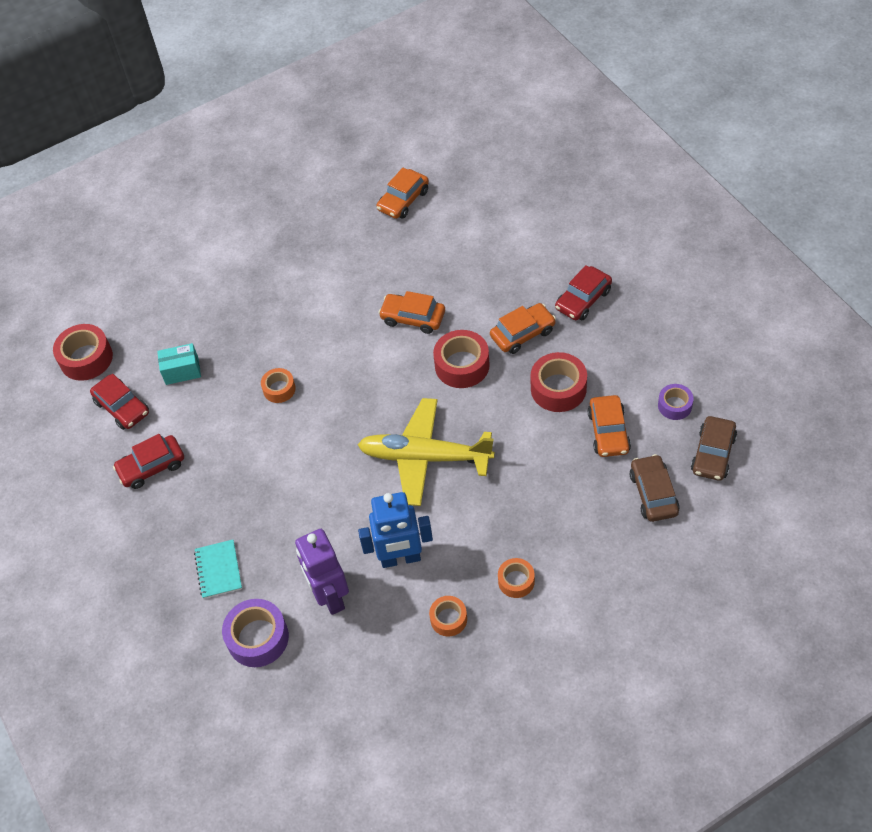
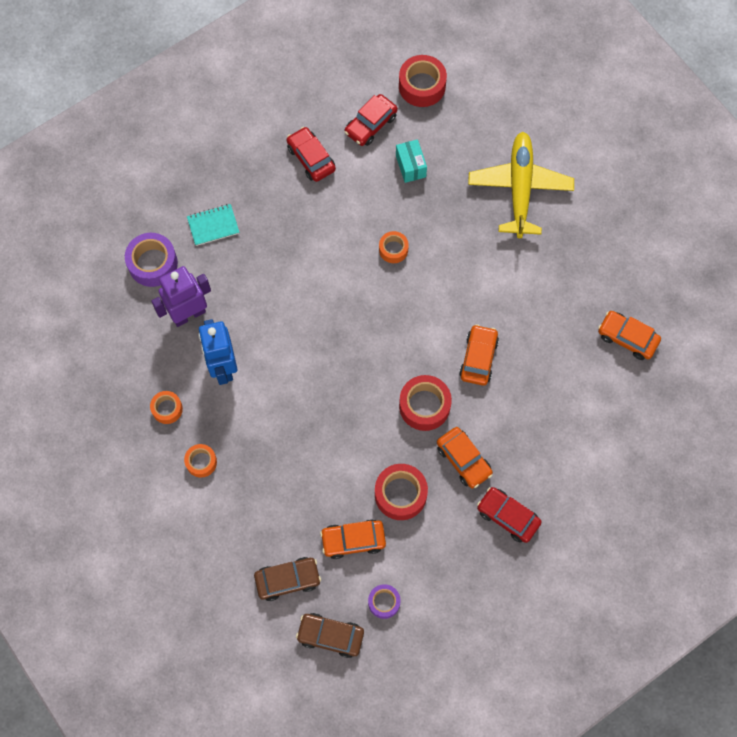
camera: 80 degrees right, 15 degrees up
(425, 457) = (323, 380): yellow plane -> yellow plane (519, 188)

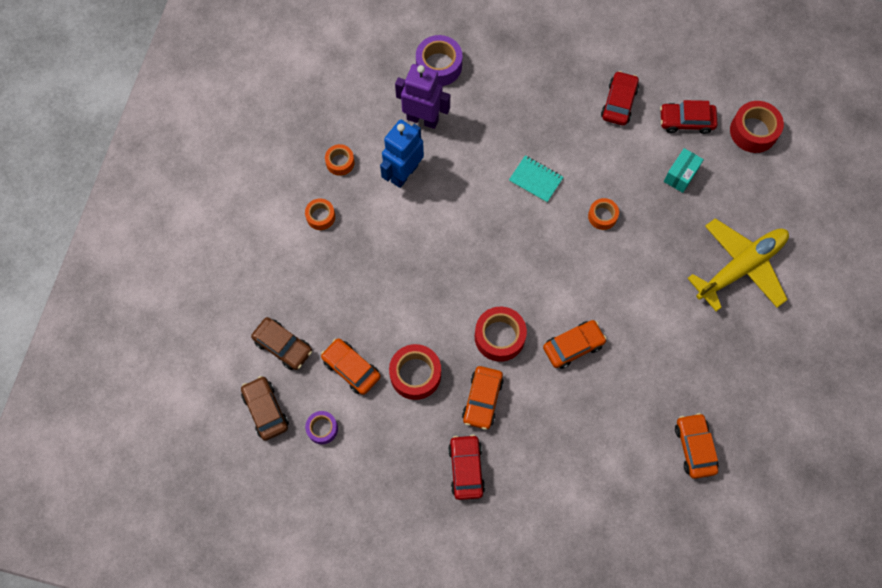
camera: 50 degrees right, 0 degrees up
(213, 225) = (504, 81): turquoise notebook -> turquoise notebook (535, 180)

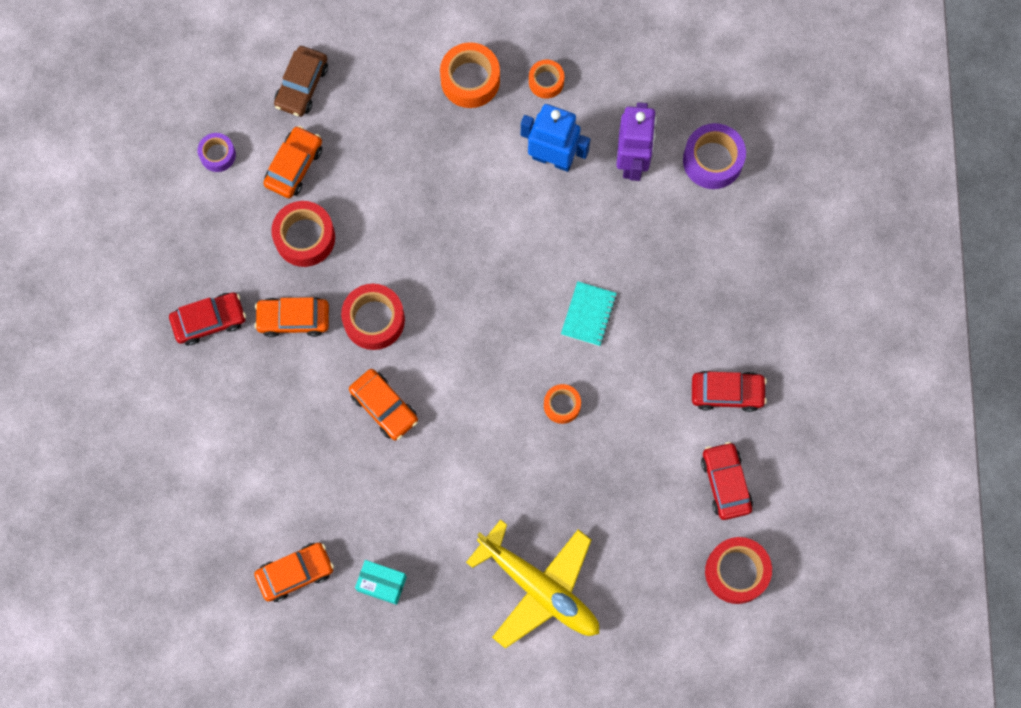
camera: 75 degrees right, 5 degrees up
(266, 410) = (224, 89): brown car -> none
(320, 216) = (470, 80): orange tape -> orange tape, size x1.68
(680, 175) = (646, 490): turquoise box -> turquoise box (382, 583)

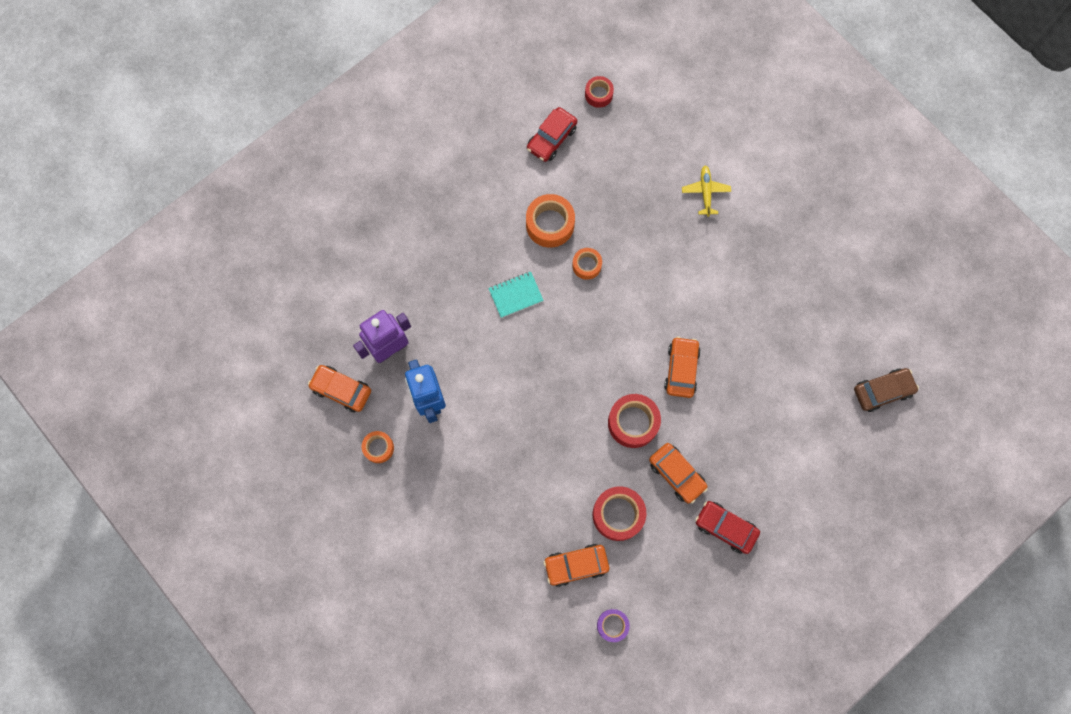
camera: 130 degrees left, 0 degrees up
(295, 573) = (825, 336): orange car -> orange car (341, 390)
(302, 85) = (515, 611): brown car -> brown car (882, 391)
(382, 583) = (785, 281): turquoise box -> none
(470, 80) = (418, 499): orange tape -> orange tape (550, 224)
(539, 588) = (705, 192): yellow plane -> yellow plane, size x0.47
(712, 160) = (349, 300): purple tape -> none
(727, 392) = (496, 178): red car -> none
(736, 572) = (598, 94): red tape -> red tape, size x0.60

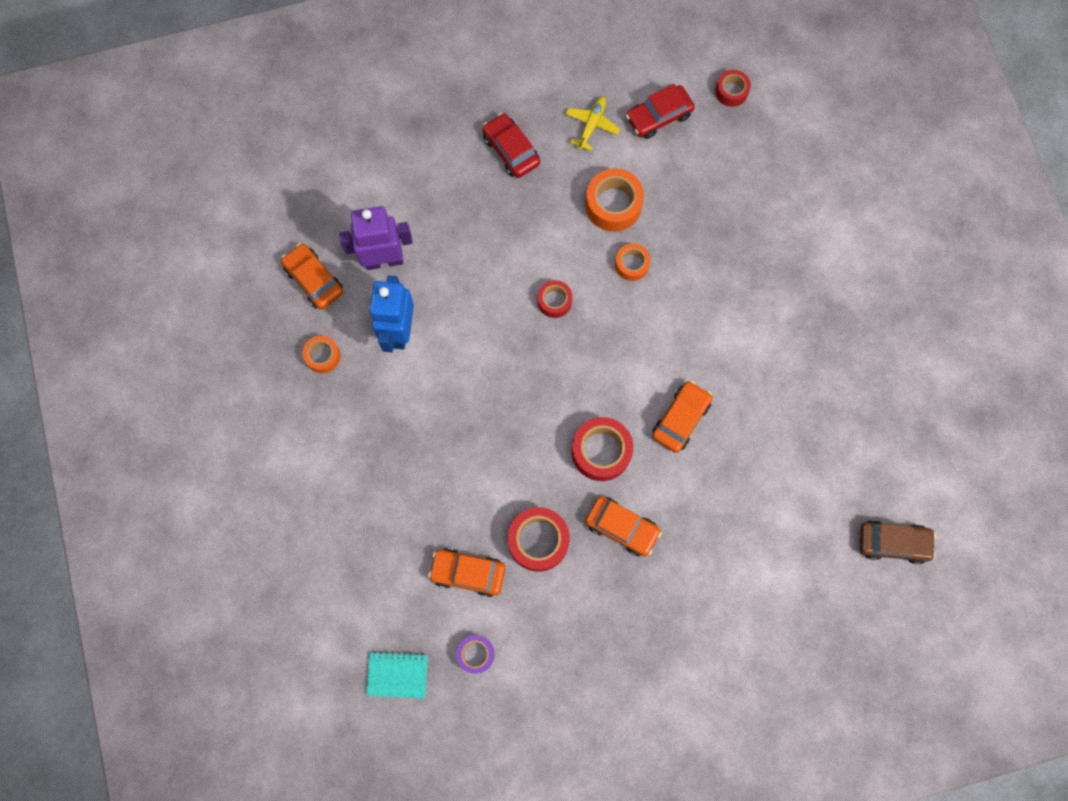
camera: 25 degrees right, 0 degrees up
(515, 295) = (541, 262): turquoise notebook -> turquoise notebook (397, 674)
(540, 321) = (554, 301): none -> red tape
(676, 474) = (622, 527): orange car -> orange car turned 45 degrees counterclockwise
(705, 192) = (798, 243): yellow plane -> yellow plane (591, 125)
(725, 528) = (647, 609): red car -> red car (511, 150)

